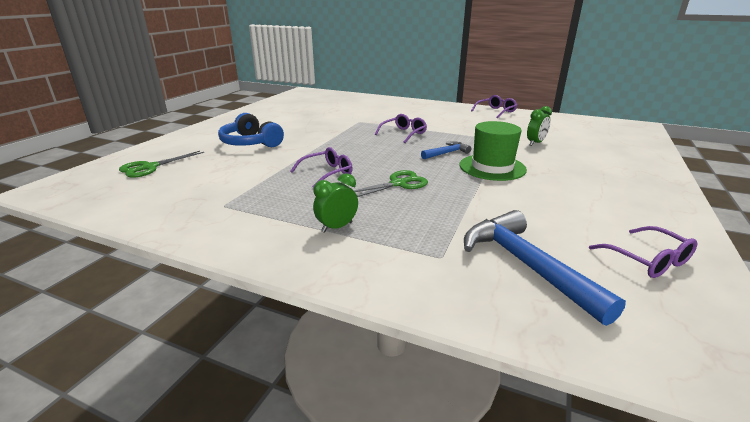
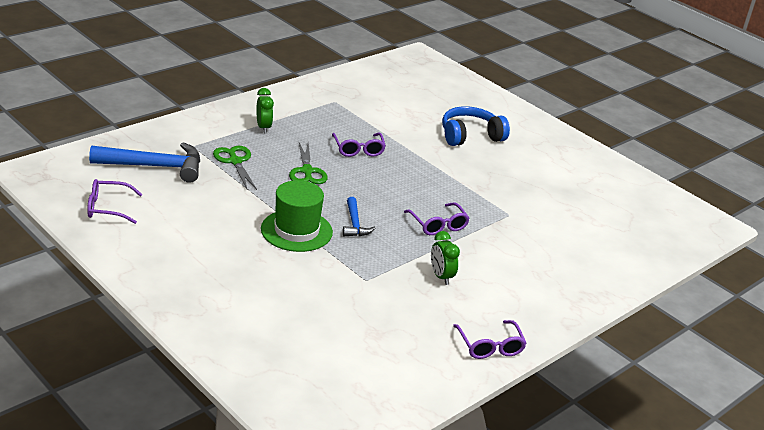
camera: 110 degrees right, 5 degrees up
(149, 167) = (436, 88): green scissors -> green scissors (235, 161)
(535, 143) = (334, 297): green clock -> green clock (441, 277)

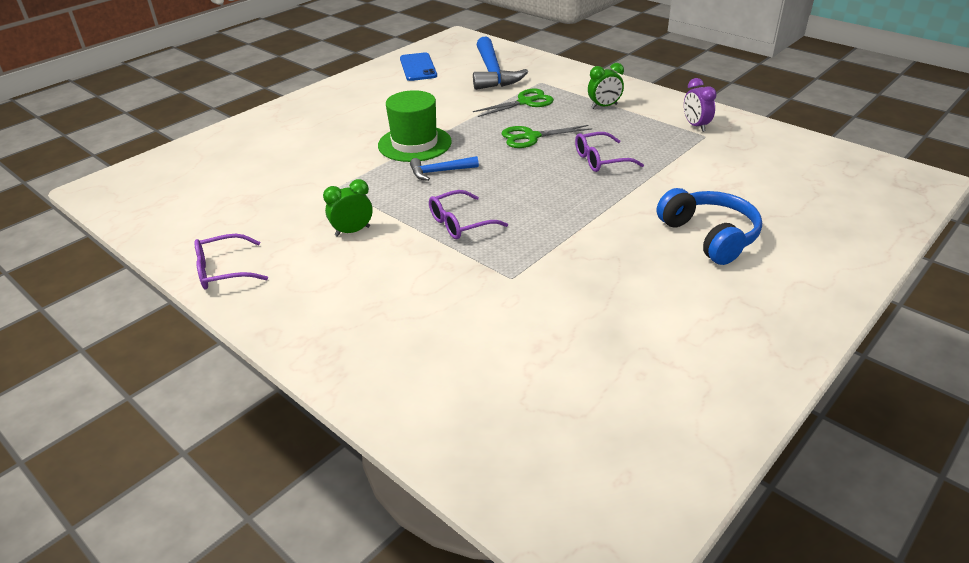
camera: 90 degrees right, 5 degrees up
(107, 208) = (418, 67): purple glasses -> blue phone
(317, 100) = (695, 126): none -> purple clock

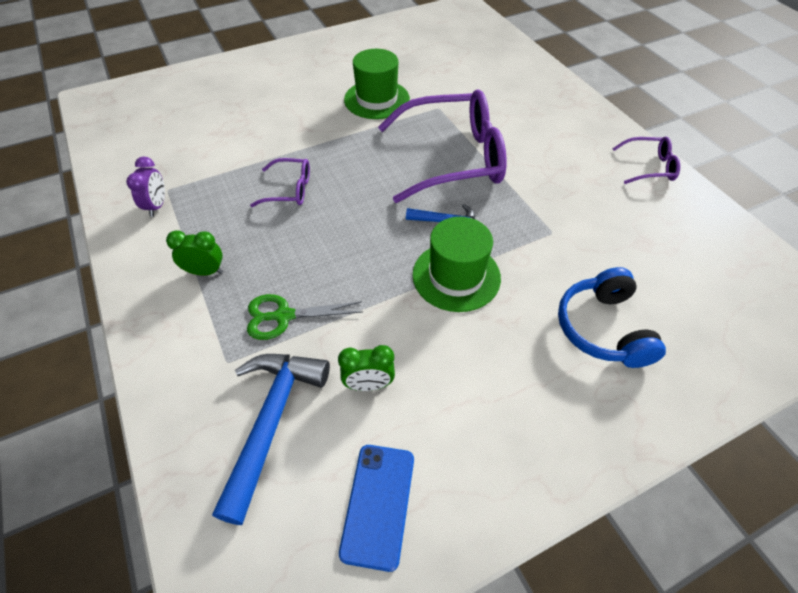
camera: 160 degrees left, 15 degrees up
(352, 231) = (543, 175): green clock -> green clock (368, 385)
(460, 223) = (453, 158): purple glasses -> purple glasses, size x2.17
(531, 137) = (326, 244): green scissors -> none
(601, 267) = (376, 99): none -> green hat
(709, 236) = (287, 100): blue headphones -> blue headphones (603, 328)

